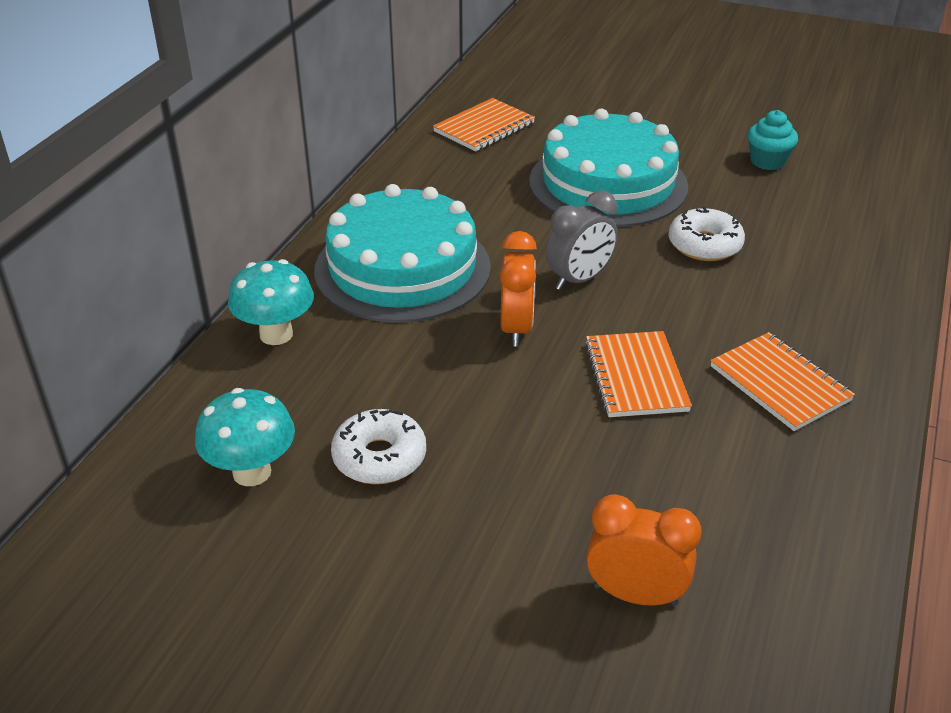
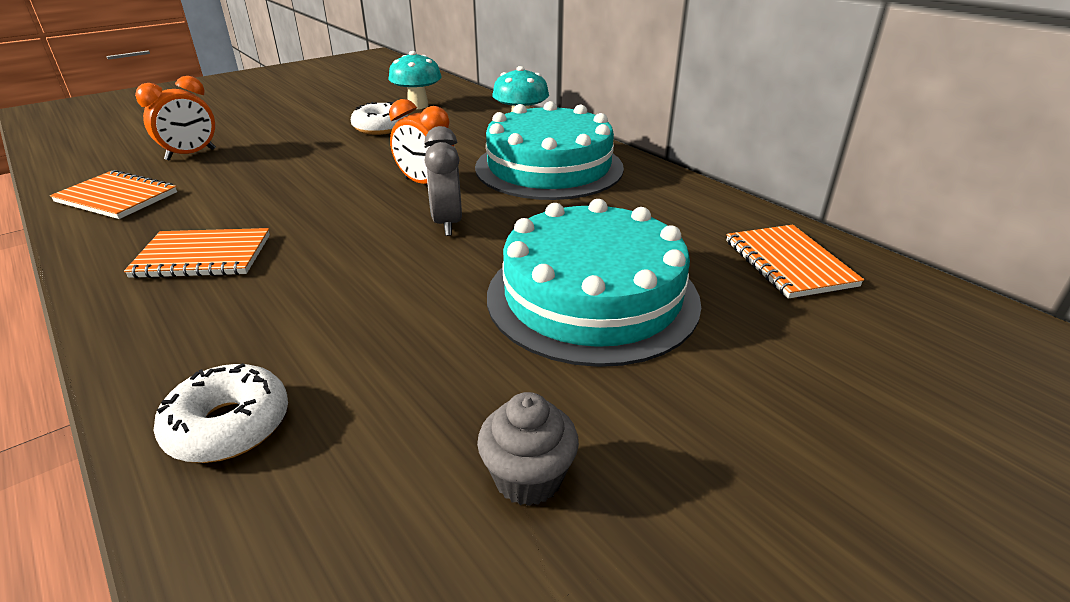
camera: 120 degrees right, 5 degrees down
(635, 377) = (313, 206): orange notebook -> orange notebook (117, 197)
(704, 245) = (409, 307): white donut -> white donut (228, 425)
(768, 161) = (528, 478): turquoise cupcake -> grey cupcake

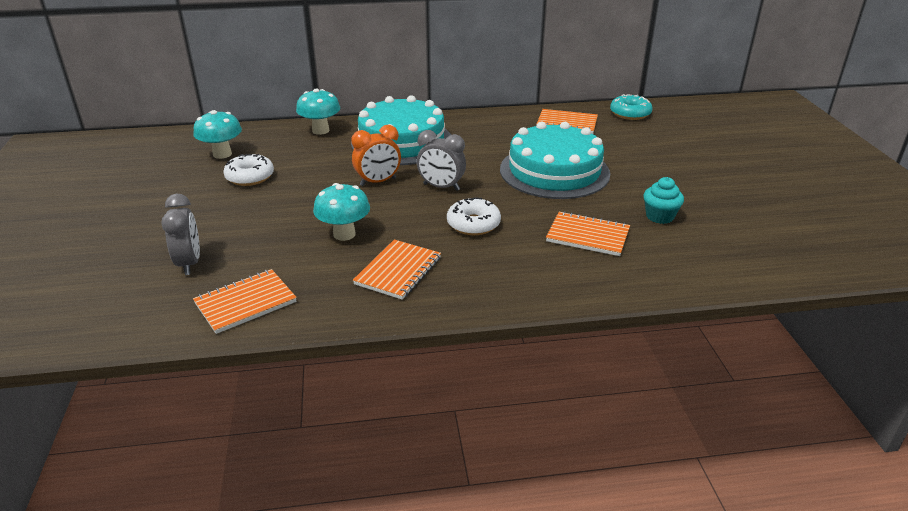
camera: 60 degrees left, 0 degrees up
(191, 154) = (189, 263): orange clock -> grey clock
(228, 425) = (583, 276): white donut -> white donut (473, 224)
(282, 202) = (344, 234): none -> turquoise mushroom
(382, 393) = (588, 236): none -> orange notebook
(528, 478) = (659, 216): grey cupcake -> turquoise cupcake
(952, 320) = (630, 113): none -> turquoise donut

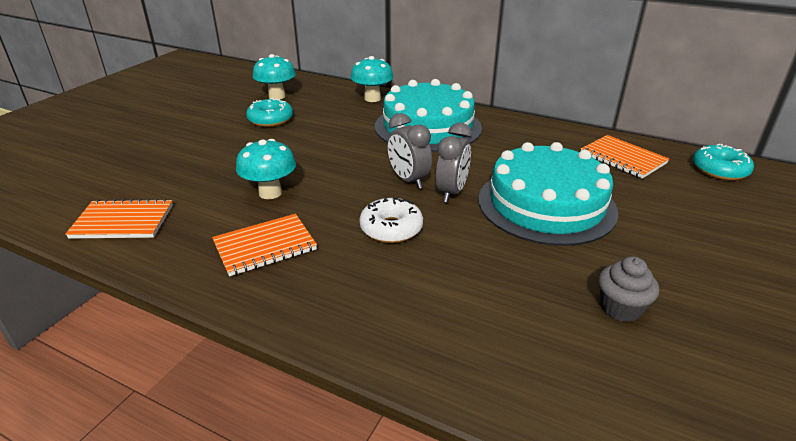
camera: 35 degrees right, 0 degrees up
(189, 263) = (137, 173): grey clock -> grey clock (451, 192)
(250, 177) = (270, 119): white donut -> turquoise donut
(378, 182) = (359, 156): orange clock -> none
(588, 236) = (497, 293): orange notebook -> none
(659, 216) = (620, 308): turquoise cupcake -> grey cupcake

